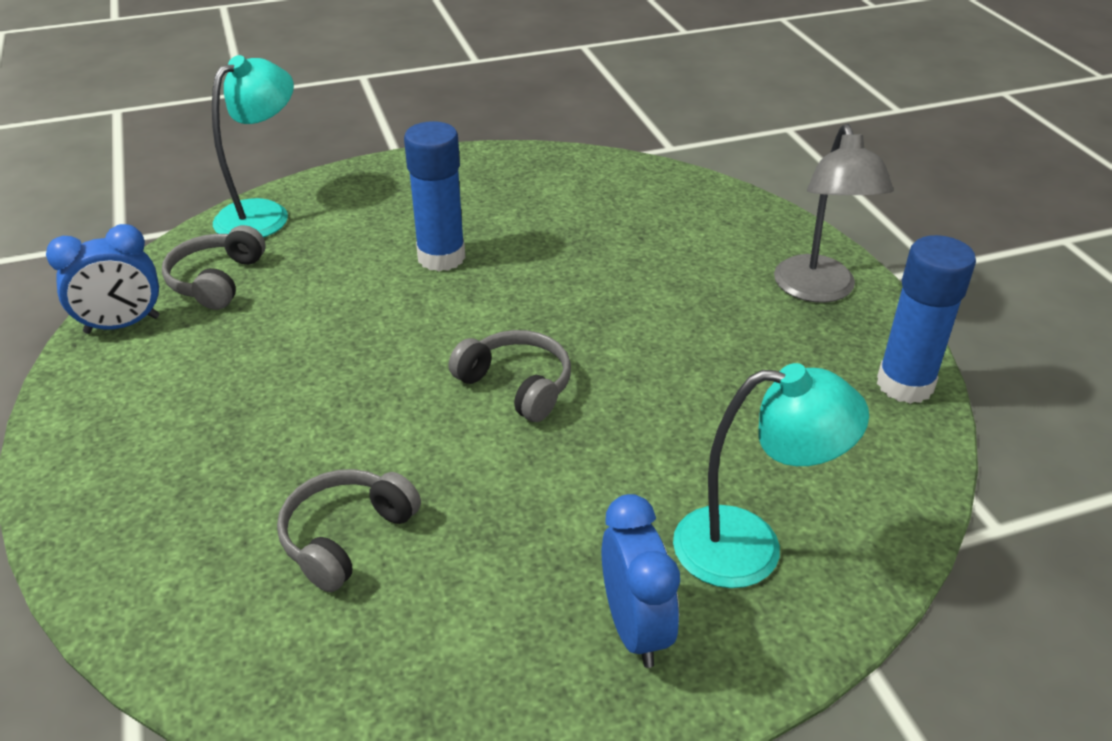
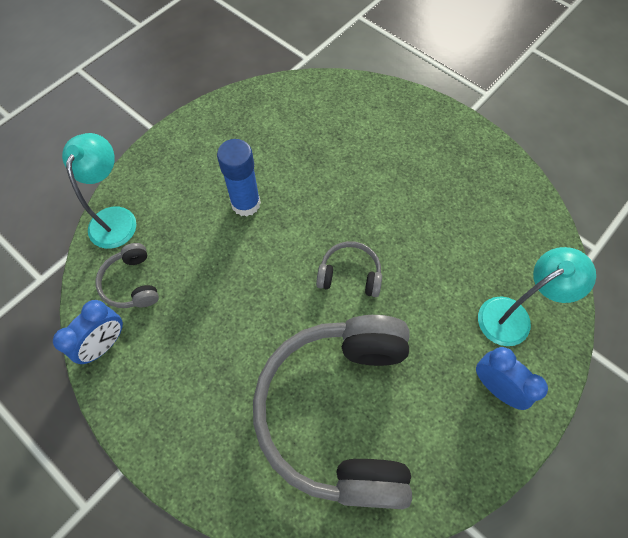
camera: 30 degrees left, 25 degrees up
(346, 536) = (339, 412): grey headphones -> grey headphones, size x2.45
(818, 290) = (447, 138): grey lamp -> none
(905, 385) = (519, 183): blue glue stick -> none

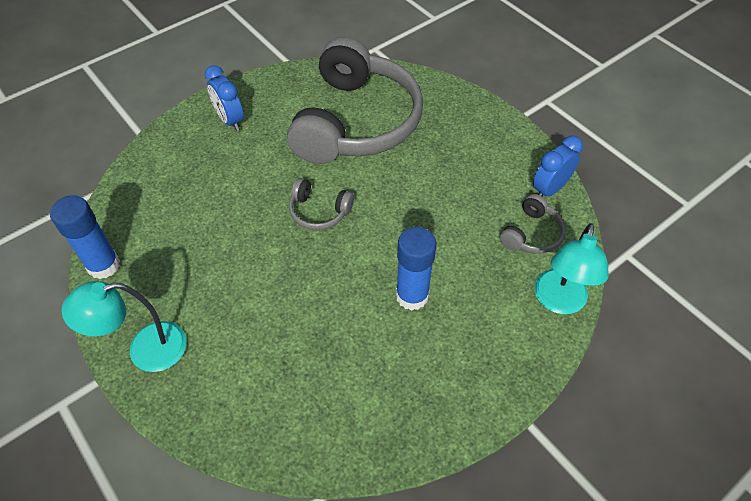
camera: 170 degrees left, 10 degrees down
(131, 283) = (532, 234): grey headphones -> grey headphones turned 45 degrees clockwise
(513, 316) = (188, 161): turquoise lamp -> turquoise lamp (145, 350)
(524, 189) = (103, 265): none -> blue glue stick

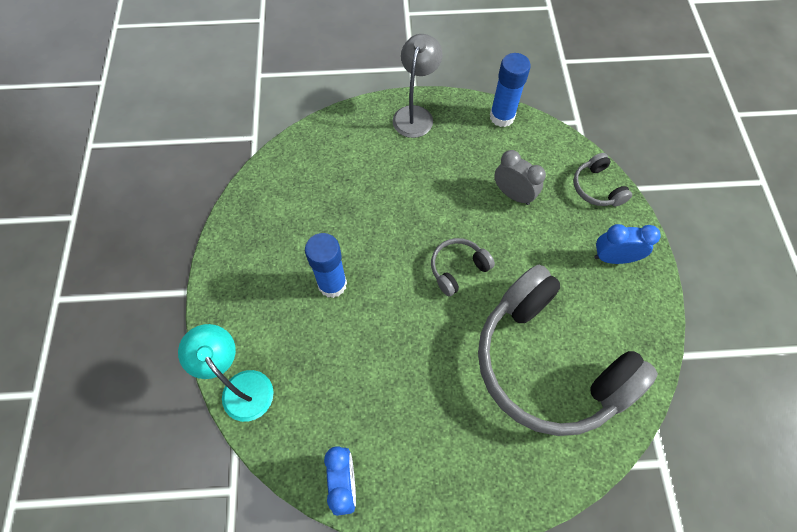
camera: 125 degrees right, 10 degrees up
(145, 350) = (415, 114): turquoise lamp -> grey lamp
(206, 210) = (513, 194): none -> grey clock
(532, 234) = (313, 420): grey headphones -> grey headphones (596, 188)

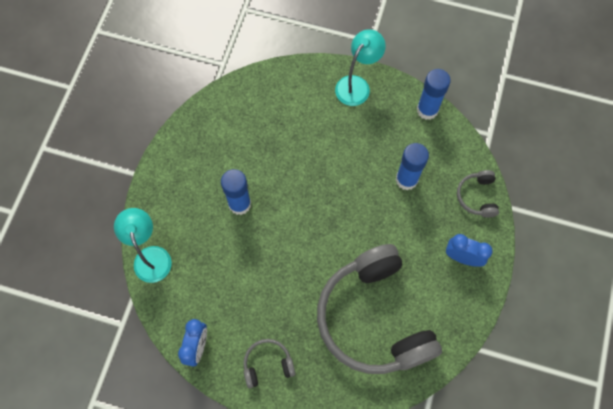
camera: 20 degrees right, 5 degrees up
(415, 114) = (357, 85): grey lamp -> turquoise lamp
(457, 268) = (337, 224): grey headphones -> grey headphones (267, 364)
(513, 194) = (406, 179): grey clock -> blue glue stick

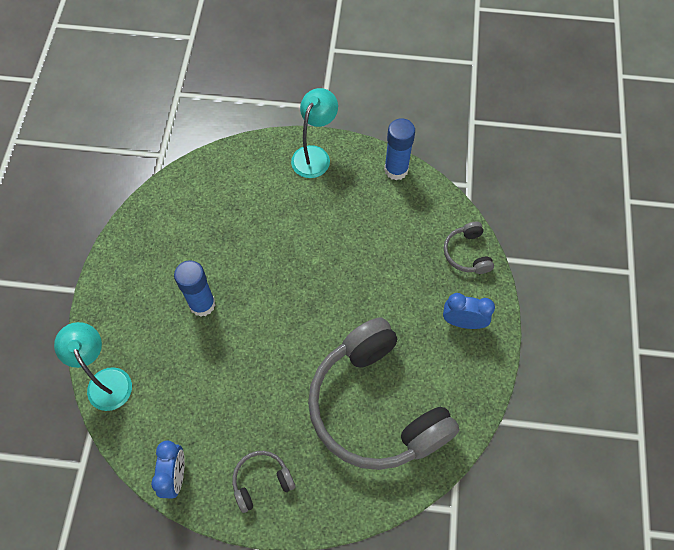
camera: 10 degrees left, 5 degrees down
(406, 179) = (386, 247): blue glue stick -> none

